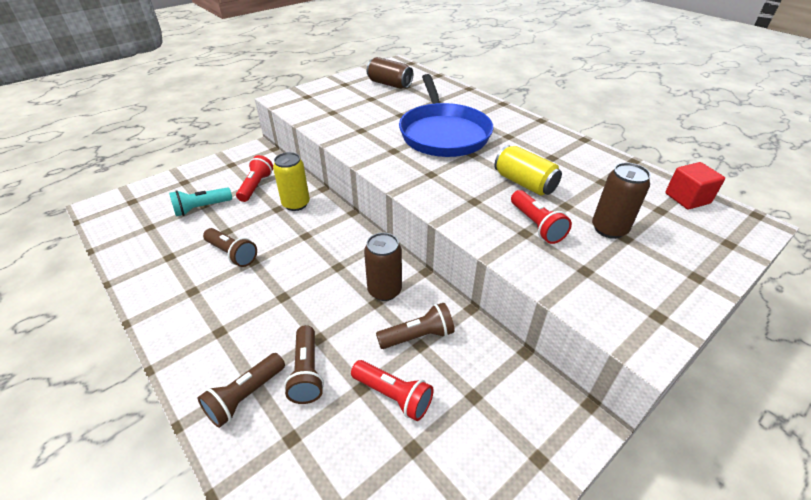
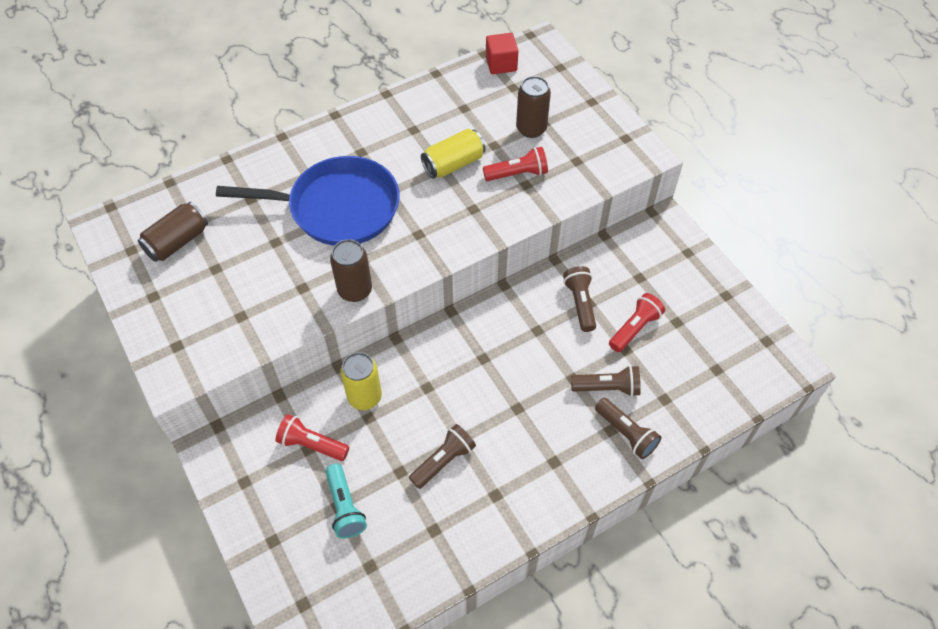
camera: 80 degrees left, 15 degrees up
(384, 290) = (523, 321): brown can -> brown can (355, 290)

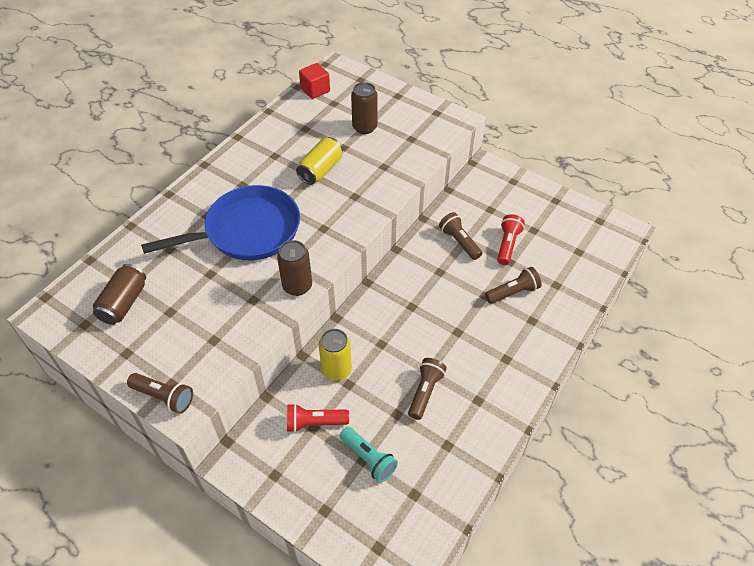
camera: 25 degrees left, 5 degrees down
(517, 174) = (373, 161): red flashlight -> none
(626, 433) = (544, 318): brown flashlight -> brown flashlight (164, 397)

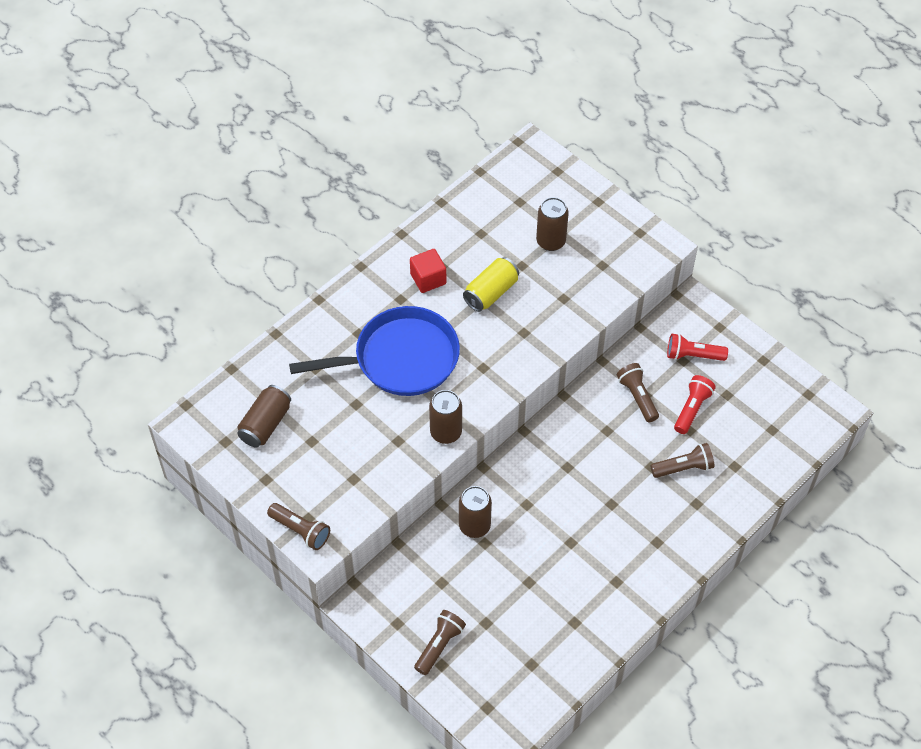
camera: 10 degrees right, 5 degrees up
(315, 90) = (500, 179): red cube -> red cube (428, 279)
(315, 423) = (444, 578): red flashlight -> red flashlight (693, 355)
(336, 370) = (474, 526): yellow can -> brown can
(368, 458) = (492, 622): turquoise flashlight -> none
(425, 392) = (563, 564): brown flashlight -> brown flashlight (439, 645)

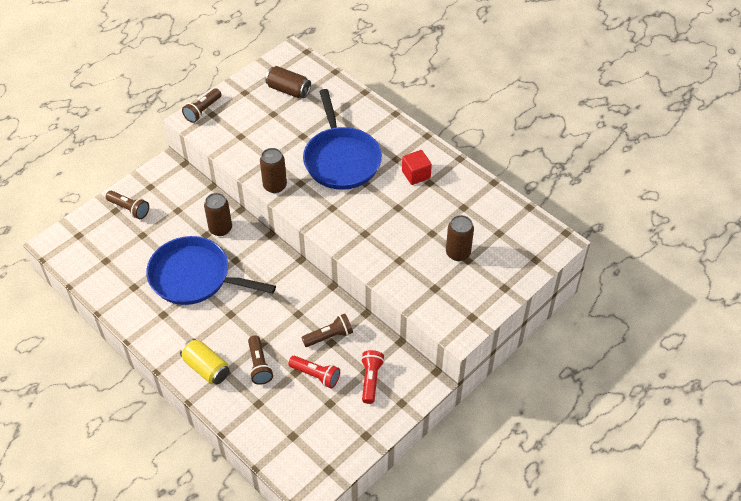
camera: 90 degrees right, 5 degrees down
(491, 292) = (404, 213): yellow can -> yellow can (206, 368)
(555, 550) = (194, 277): none -> blue pan

